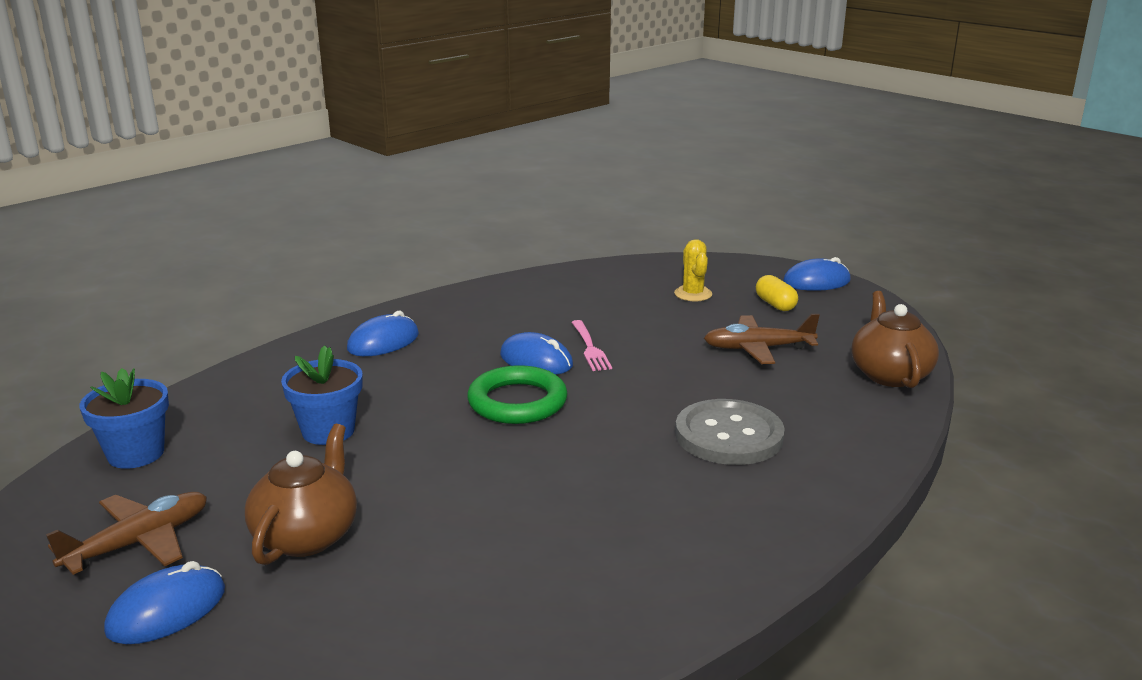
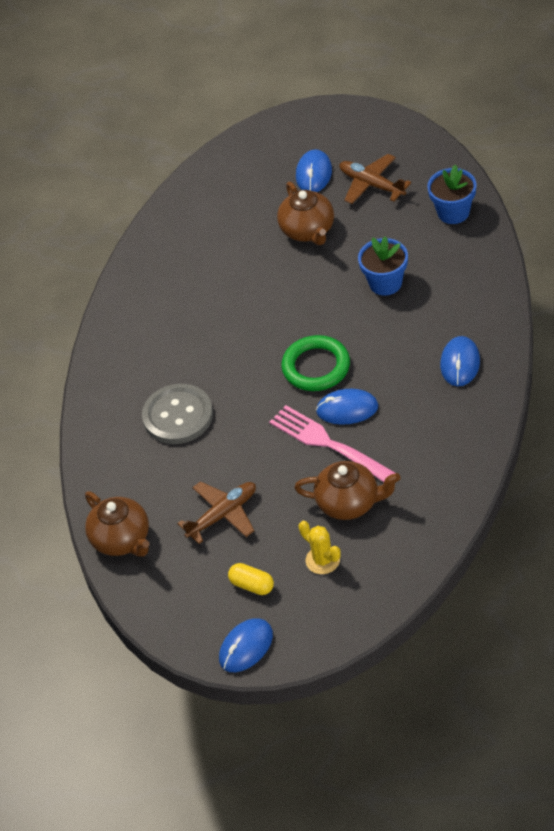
camera: 150 degrees right, 25 degrees up
(139, 542) = (371, 184): brown plane -> brown plane turned 120 degrees clockwise
(589, 347) = (329, 444): pink fork -> pink fork, size x1.71
(624, 310) = (349, 503): none -> brown teapot

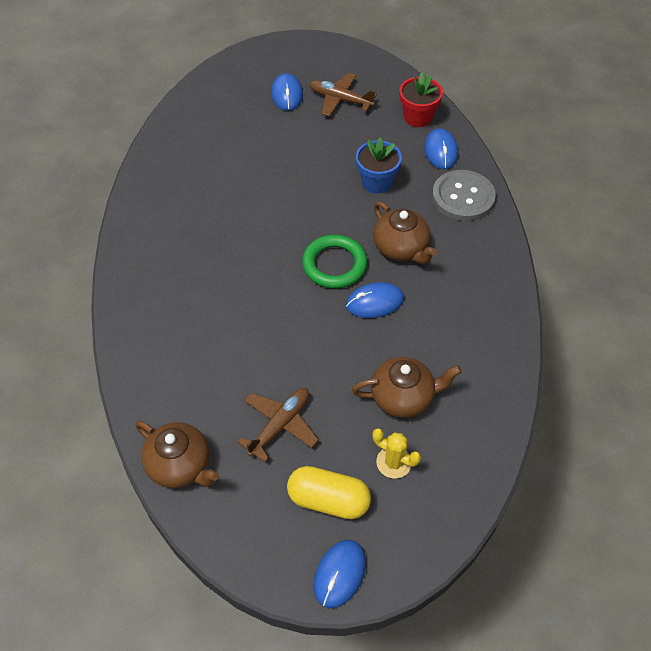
camera: 20 degrees left, 5 degrees up
(178, 416) = (211, 326): grey button -> grey button (463, 197)
(252, 585) = (328, 500): yellow capsule -> yellow capsule, size x1.66
(308, 230) = (294, 142): brown teapot -> brown teapot (401, 248)
(329, 444) = (366, 338): pink fork -> none
(453, 212) = (418, 117): blue flower pot -> red flower pot
(460, 363) = (466, 248): blue mouse -> blue mouse (441, 151)

